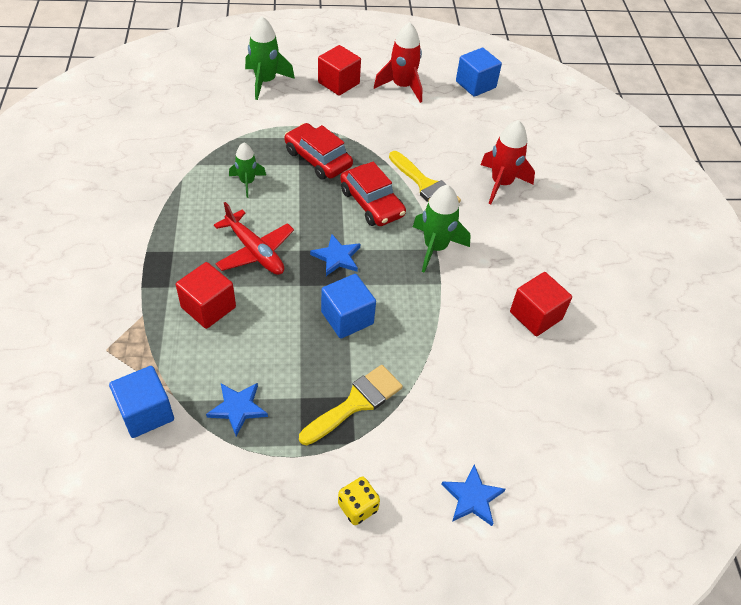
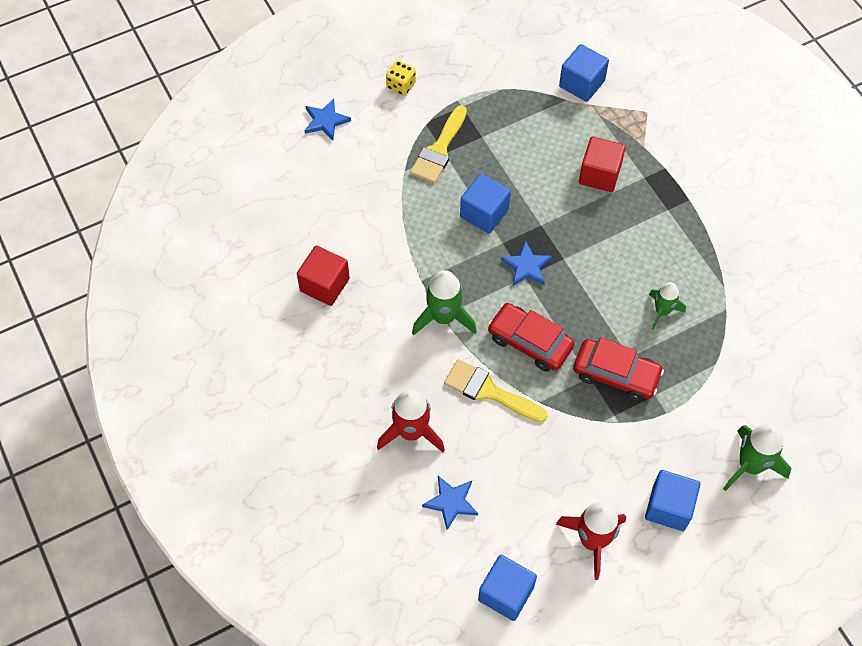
camera: 160 degrees right, 10 degrees up
(238, 408) = (521, 112): blue star -> blue star (451, 502)
(255, 251) = (600, 240): red plane -> none
(338, 83) = (668, 507): red cube -> blue cube

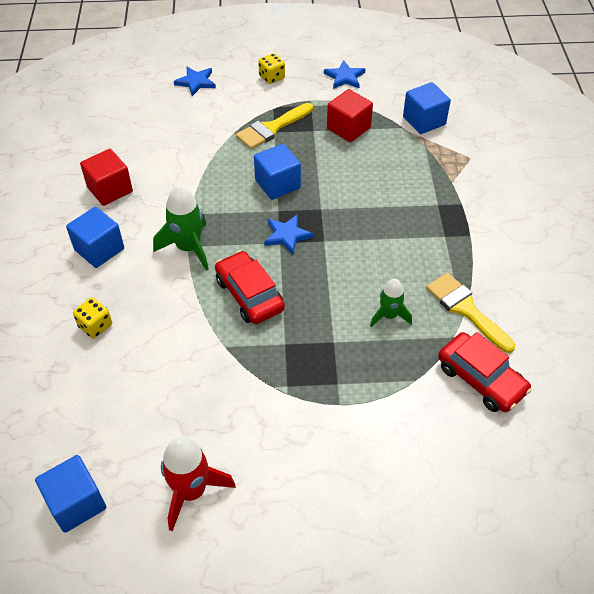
camera: 25 degrees right, 10 degrees down
(411, 432) = (95, 326): red rocket -> yellow dice
(451, 502) = (86, 398): blue star -> blue star (344, 77)
(488, 391) = (186, 320): yellow brush -> yellow brush (465, 309)
(599, 174) = (398, 189): red cube -> red cube (348, 128)
(616, 374) = (311, 351): red car -> red car (481, 379)
(668, 507) = (287, 493): blue cube -> blue cube (99, 249)
(750, 465) = (396, 489): green rocket -> none

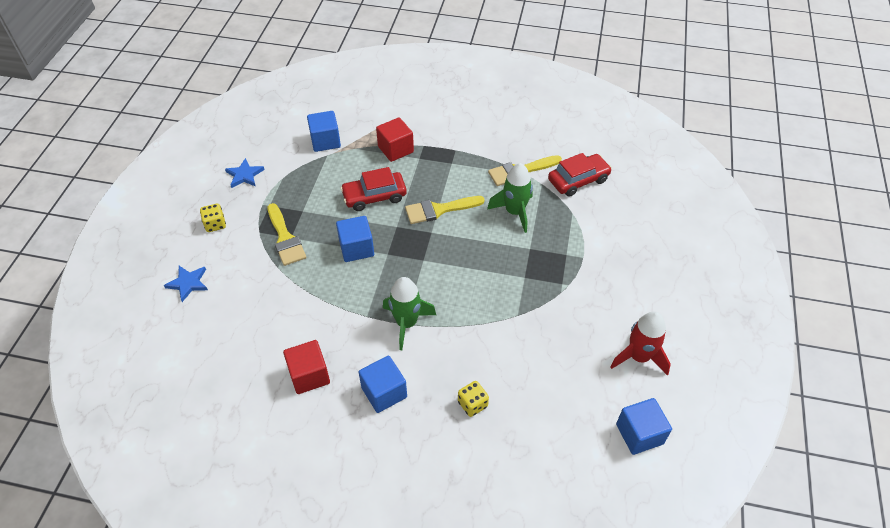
camera: 75 degrees left, 0 degrees up
(249, 294) = (471, 290): red car -> red car (374, 196)
(287, 235) = (417, 254): blue star -> none
(348, 128) = (311, 188): red cube -> red cube (395, 149)
(361, 240) = (439, 210): none -> yellow brush
(389, 315) = (514, 212): green rocket -> green rocket, size x1.58

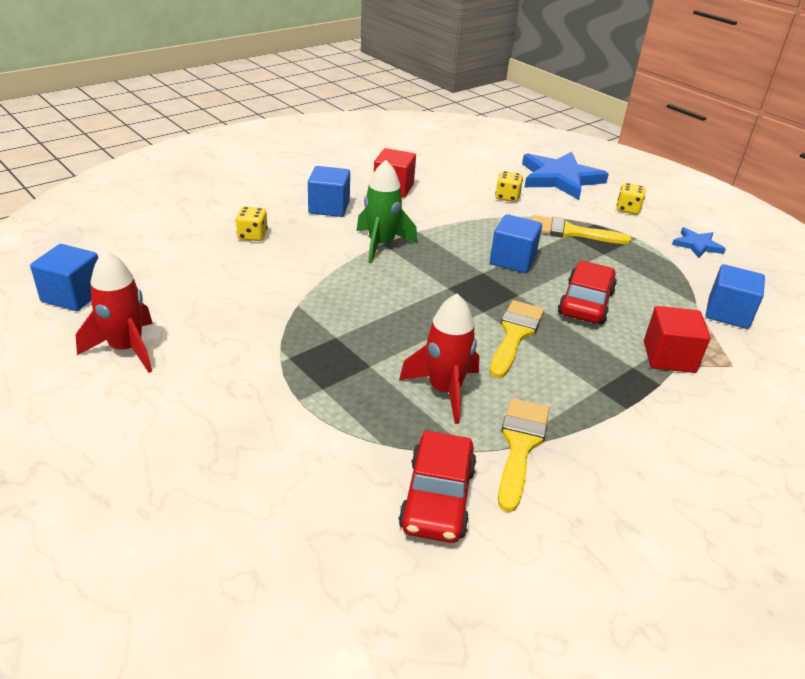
camera: 125 degrees right, 15 degrees down
(188, 283) = (560, 178): blue star -> blue star, size x1.98
(257, 297) = (507, 197): none -> yellow dice
(514, 212) = (444, 390): green rocket -> red rocket

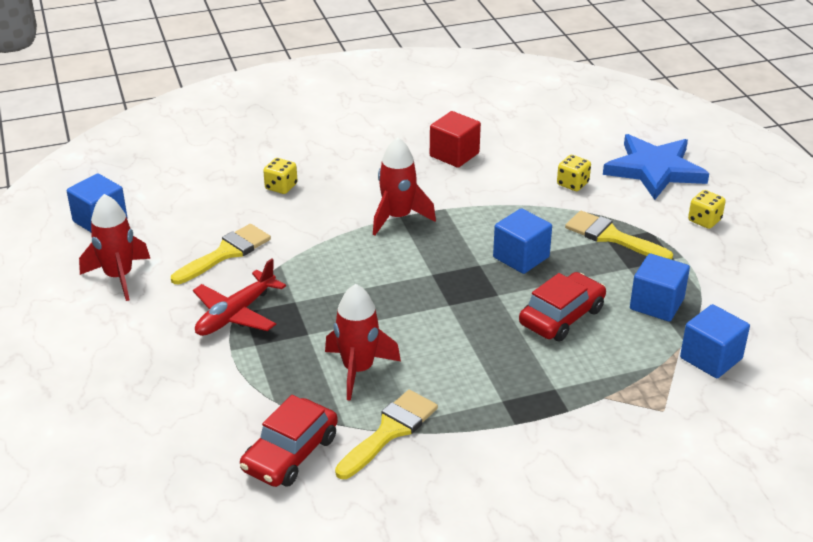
camera: 25 degrees right, 0 degrees up
(281, 362) = (236, 314): none -> red plane
(329, 207) = (373, 167): blue cube -> blue cube (656, 304)
(381, 245) = (398, 217): green rocket -> red rocket
(515, 334) = (463, 333): yellow brush -> yellow brush (226, 253)
(669, 357) = (602, 387): red cube -> none
(697, 245) = (750, 277): blue star -> none

